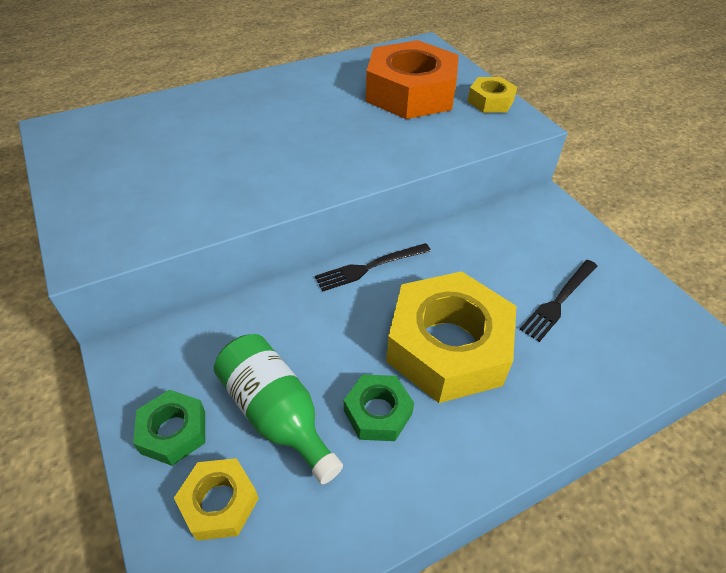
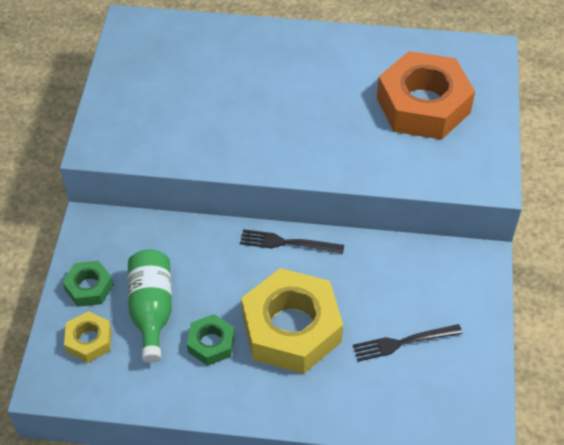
camera: 35 degrees right, 5 degrees up
(490, 101) = (485, 146): yellow nut -> none

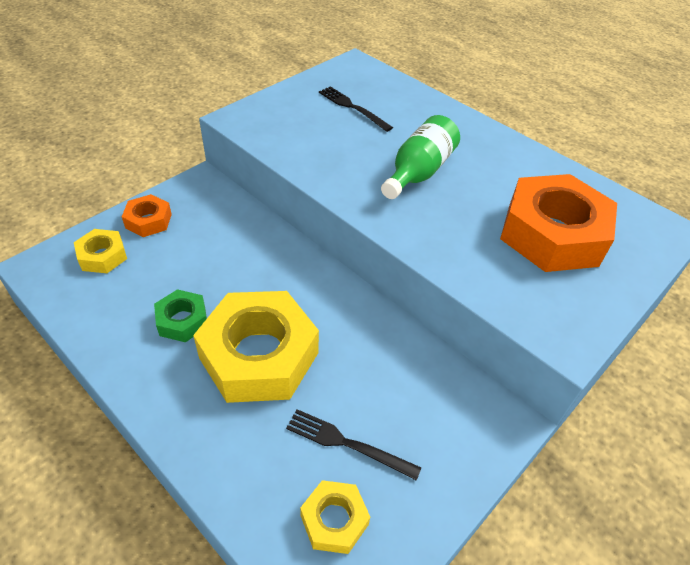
camera: 35 degrees right, 5 degrees down
(89, 287) = (148, 221): green nut -> orange nut
(151, 310) = (170, 265): green bottle -> green bottle (418, 172)
(288, 243) = (331, 285): black fork -> black fork (353, 108)
(437, 390) = (334, 520): none -> yellow nut

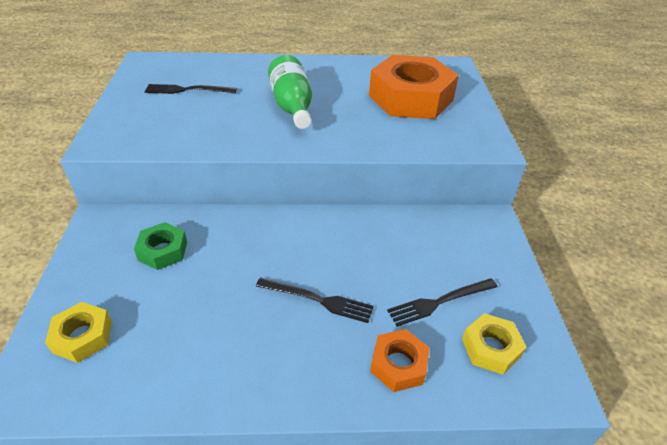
camera: 45 degrees left, 5 degrees down
(148, 221) = (90, 280): orange nut -> orange nut (398, 364)
(182, 320) = (229, 325): green nut -> green nut (163, 251)
(259, 355) = (317, 300): yellow nut -> black fork

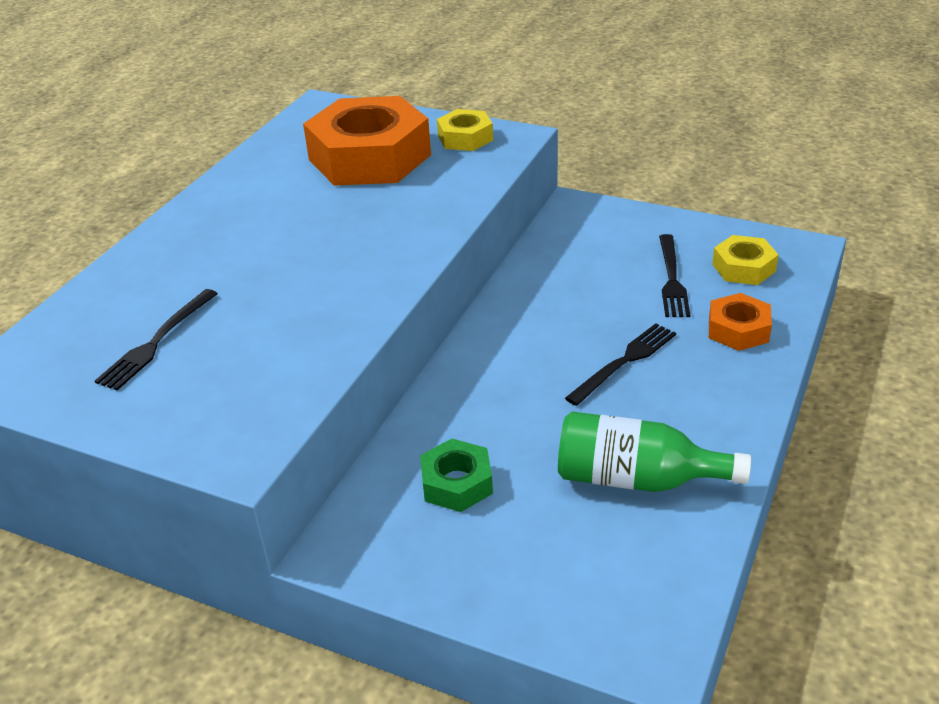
camera: 60 degrees left, 5 degrees down
(83, 336) = (579, 582): yellow nut -> yellow nut (465, 138)
(292, 106) = (303, 251): green bottle -> green bottle (636, 479)

